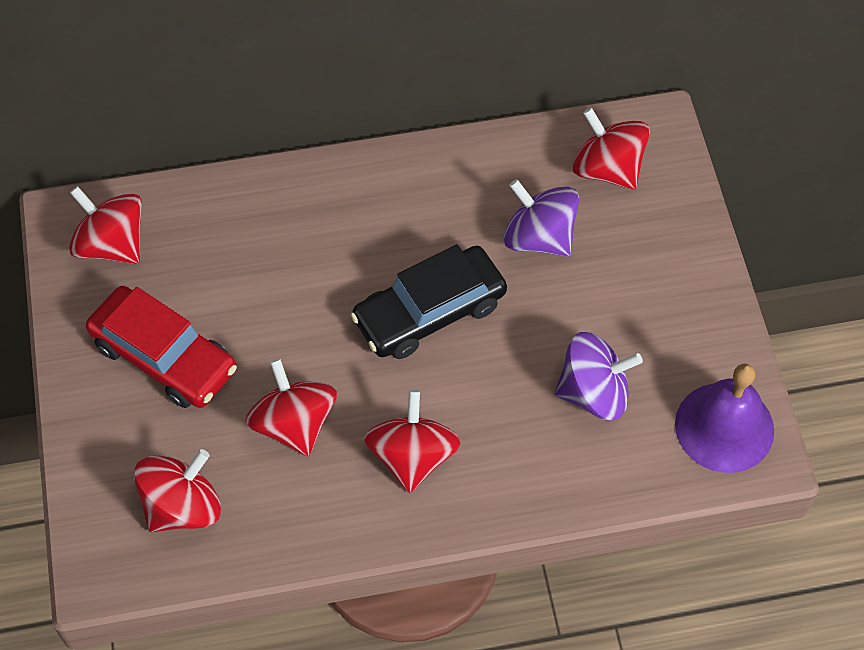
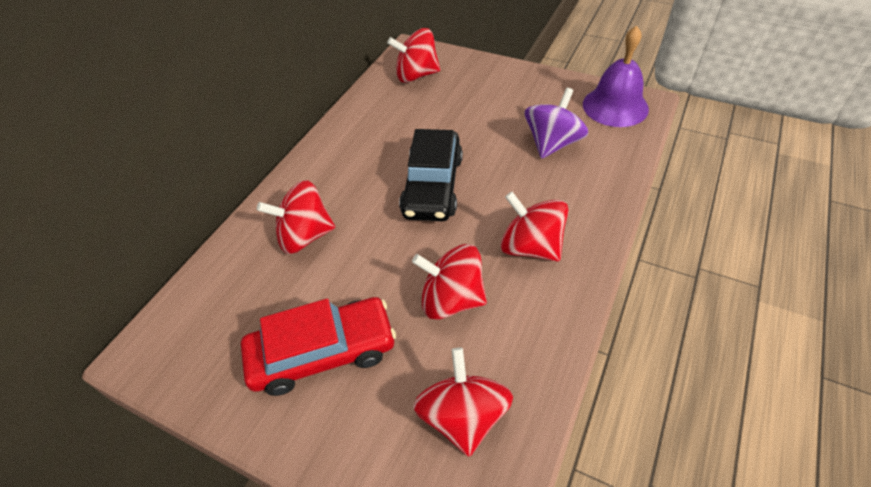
camera: 50 degrees left, 10 degrees down
(112, 244) = (197, 334): red spinning top -> red spinning top (305, 236)
(539, 237) = (430, 118): purple spinning top -> none

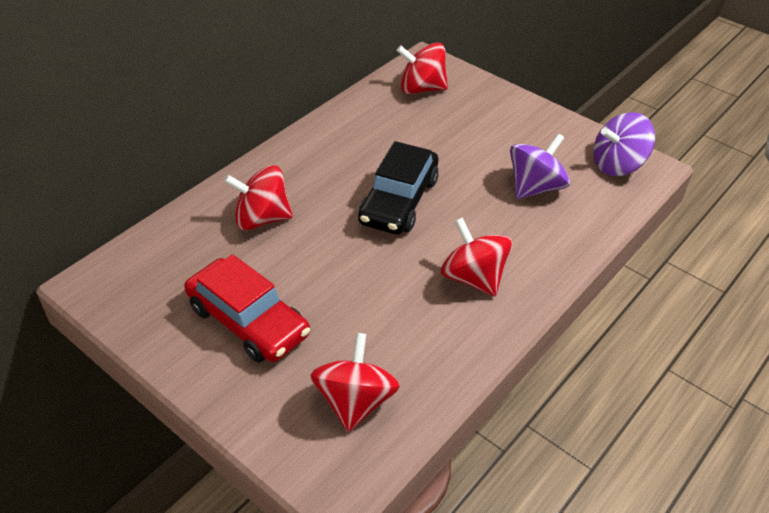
camera: 10 degrees right, 5 degrees down
(323, 352) = (248, 321): red car -> red car turned 45 degrees clockwise
(451, 299) = (380, 305): red spinning top -> none
(615, 106) = (617, 165): purple bell -> purple spinning top

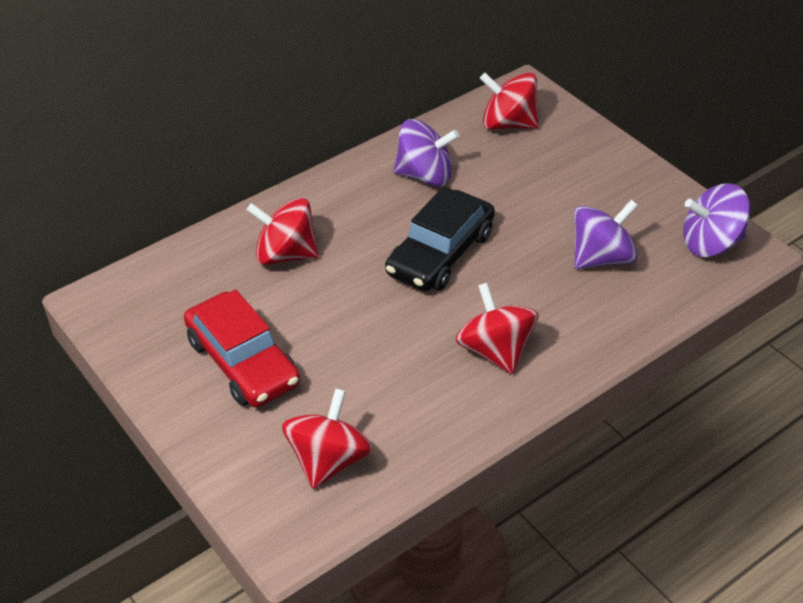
camera: 15 degrees right, 0 degrees up
(365, 137) = (425, 175): none -> purple spinning top

